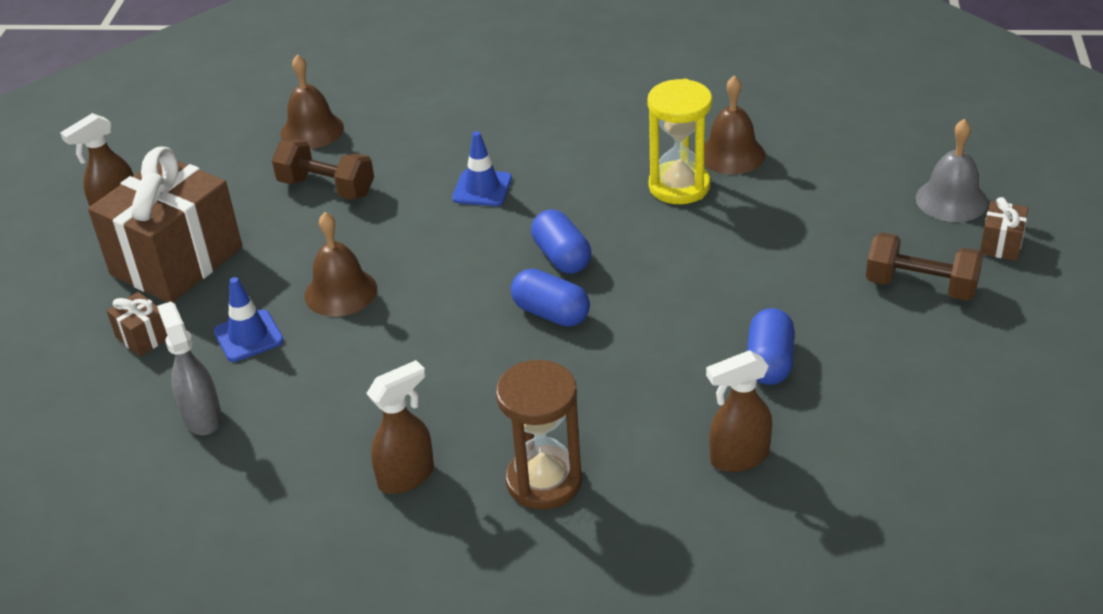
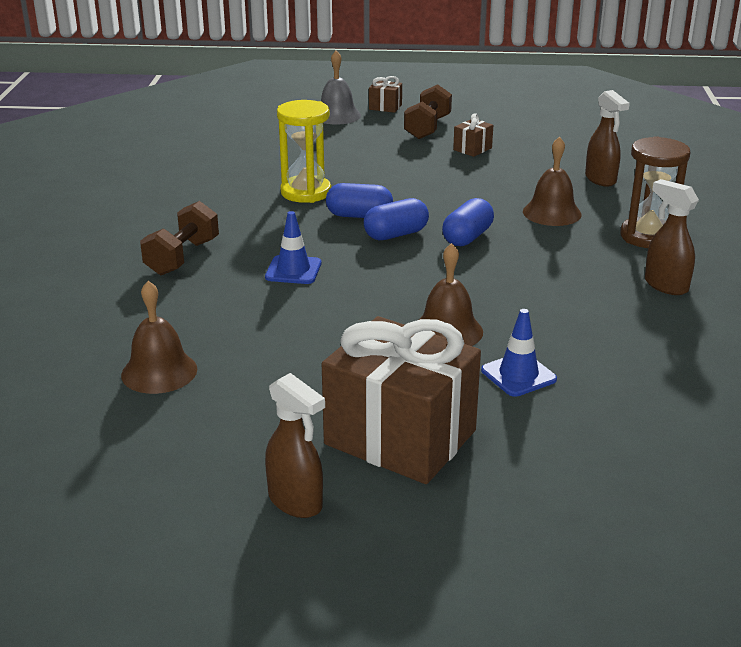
camera: 95 degrees left, 10 degrees down
(143, 337) = (531, 441): brown gift -> brown gift (472, 149)
(202, 417) = (635, 388): grey spray bottle -> none
(326, 188) = (276, 352): brown dumbbell -> brown dumbbell (182, 257)
(731, 154) = (266, 174): brown bell -> brown bell (552, 213)
(769, 362) = (509, 169): blue capsule -> blue capsule (359, 216)

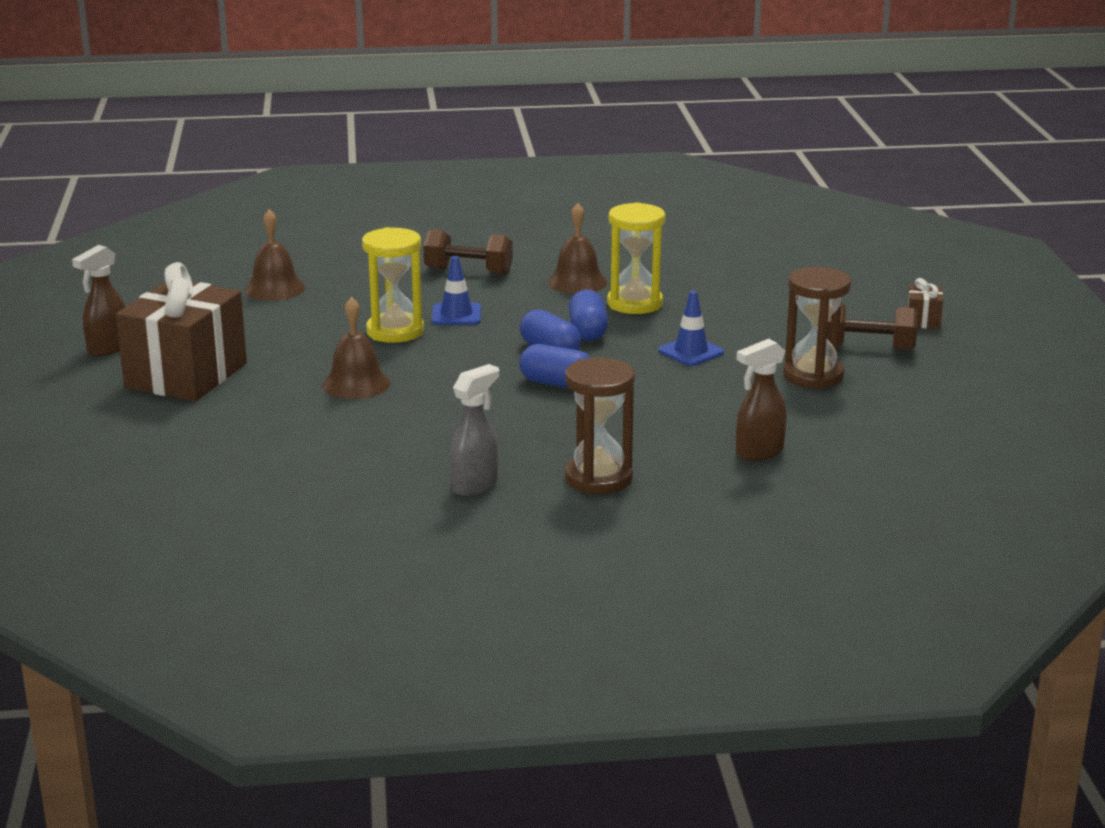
camera: 80 degrees right, 5 degrees down
(321, 304) = (395, 331): none -> yellow hourglass
(337, 115) = (871, 298): grey bell -> none
(472, 149) = (813, 376): brown gift -> brown hourglass
(518, 375) = (282, 416): blue traffic cone -> blue traffic cone (691, 352)
(552, 213) = (641, 425): brown bell -> brown bell (577, 282)
(665, 285) = (475, 485): brown spray bottle -> grey spray bottle

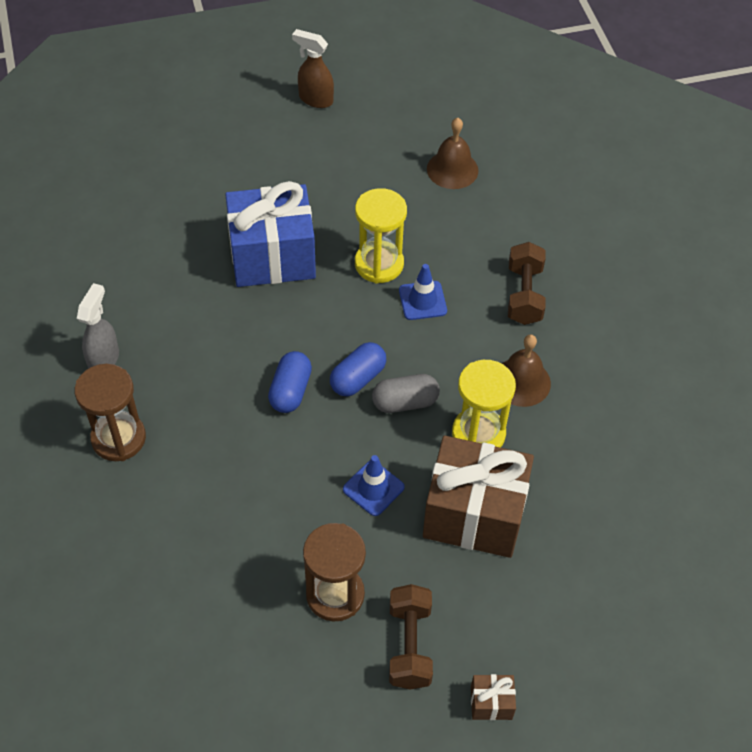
camera: 80 degrees right, 30 degrees up
(186, 375) = (274, 154): brown gift -> brown gift (474, 514)
(356, 384) = (272, 257): brown bell -> blue gift
(475, 485) = (104, 359): grey spray bottle -> grey spray bottle turned 105 degrees counterclockwise
(587, 331) = (405, 402): blue capsule -> grey capsule
(759, 452) = (171, 553): brown spray bottle -> none

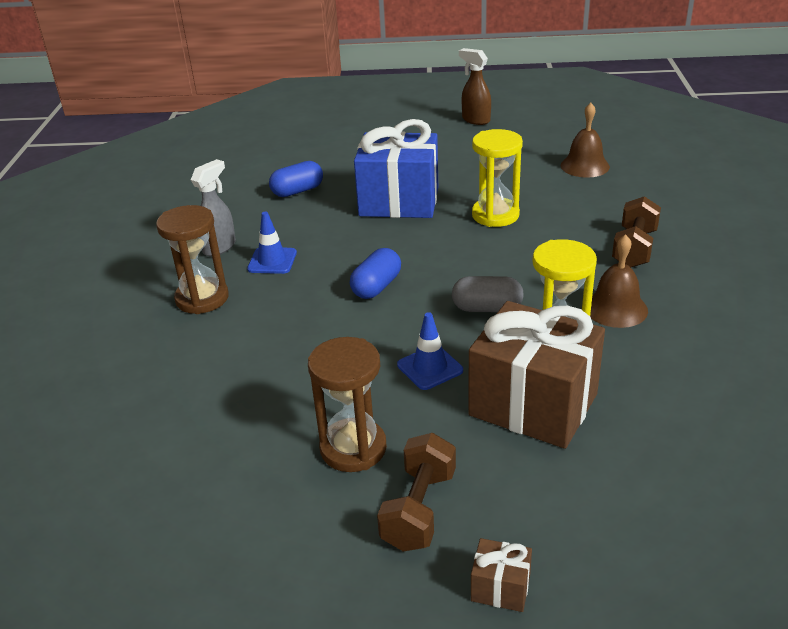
camera: 20 degrees right, 20 degrees down
(358, 378) = (445, 286): blue capsule -> blue capsule (297, 191)
(422, 300) = (529, 242): blue traffic cone -> blue traffic cone (272, 261)

